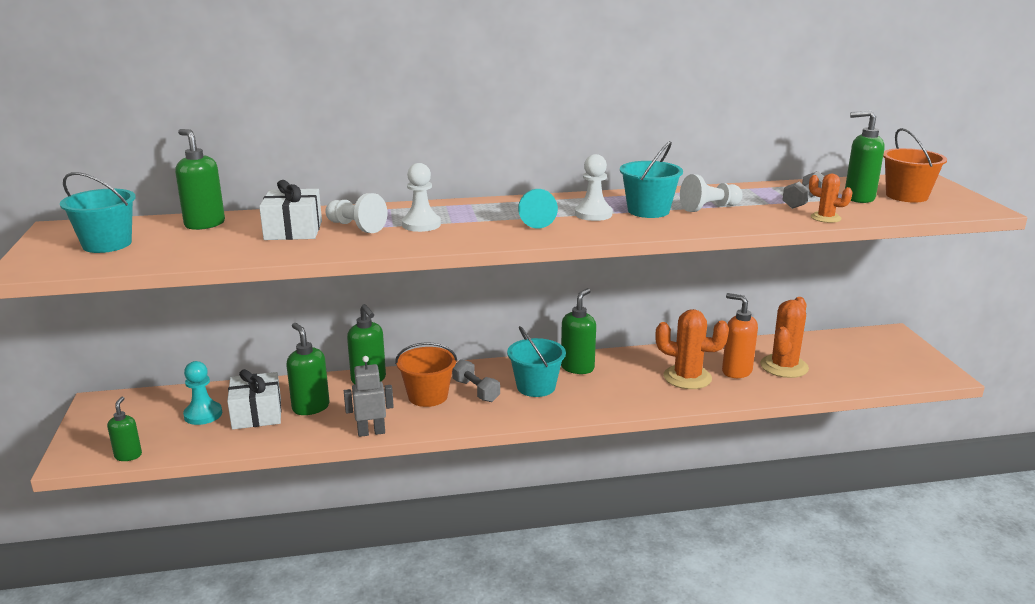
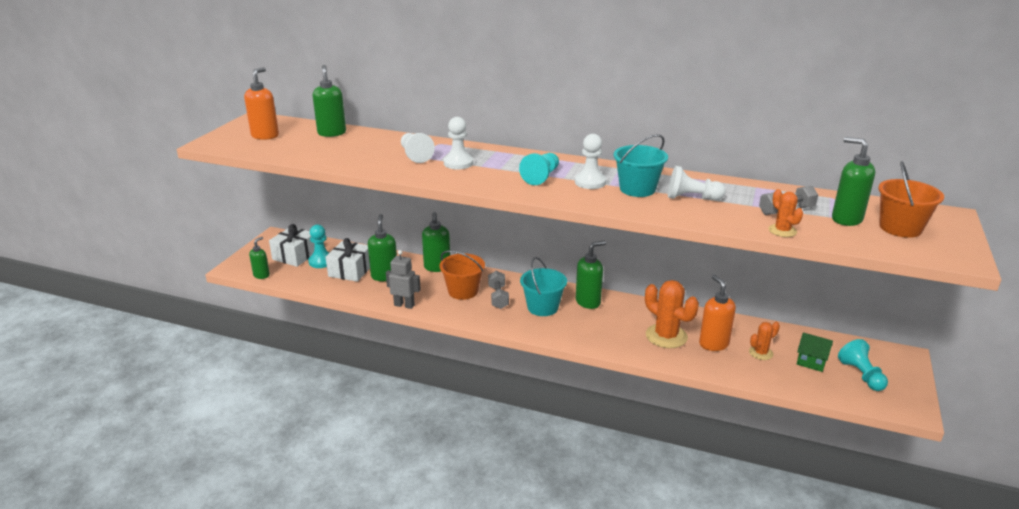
camera: 30 degrees right, 5 degrees up
(107, 244) = (265, 136): turquoise bucket -> orange soap dispenser
(293, 230) = (375, 149): white gift -> white gift (295, 256)
(784, 366) = (760, 353): orange cactus -> orange cactus, size x0.55
(831, 361) = (811, 362): none -> green house
(880, 360) = (861, 375): none -> turquoise pawn

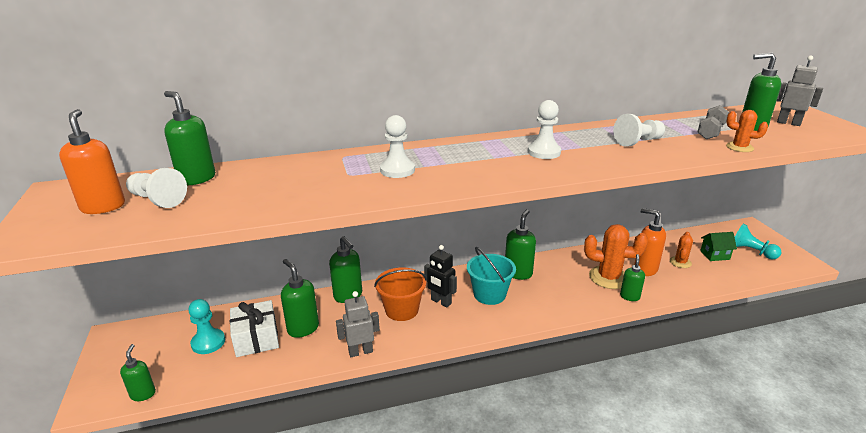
camera: 35 degrees left, 0 degrees up
(295, 256) = (166, 349): white gift -> none
(415, 155) = (339, 175): white pawn -> white pawn (157, 200)
(498, 297) = (441, 302): grey dumbbell -> black robot
(541, 177) = (496, 160): turquoise pawn -> none
(637, 189) = (589, 146): turquoise bucket -> none
(663, 357) = (629, 296): none -> green soap dispenser
(900, 228) = (788, 123): orange bucket -> grey robot

